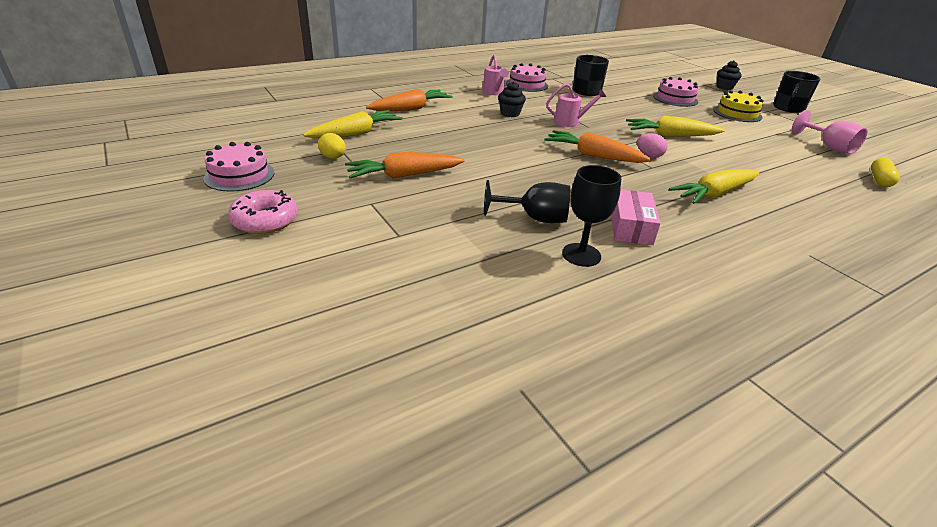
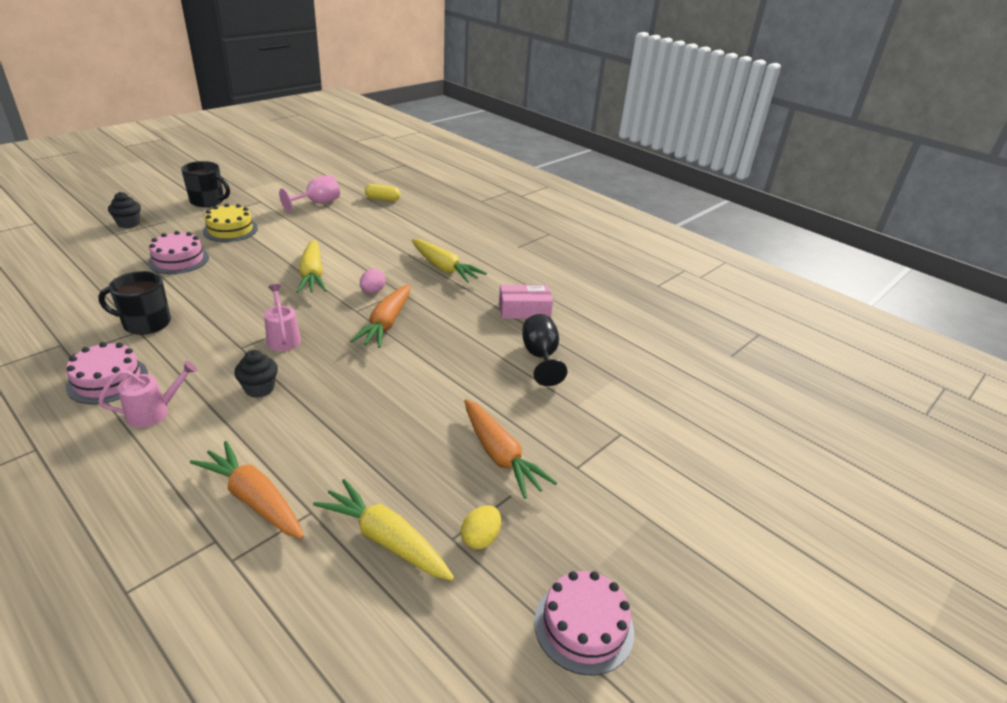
camera: 105 degrees left, 0 degrees up
(265, 220) = (663, 543): pink donut -> none
(581, 255) = (581, 334): black goblet -> none

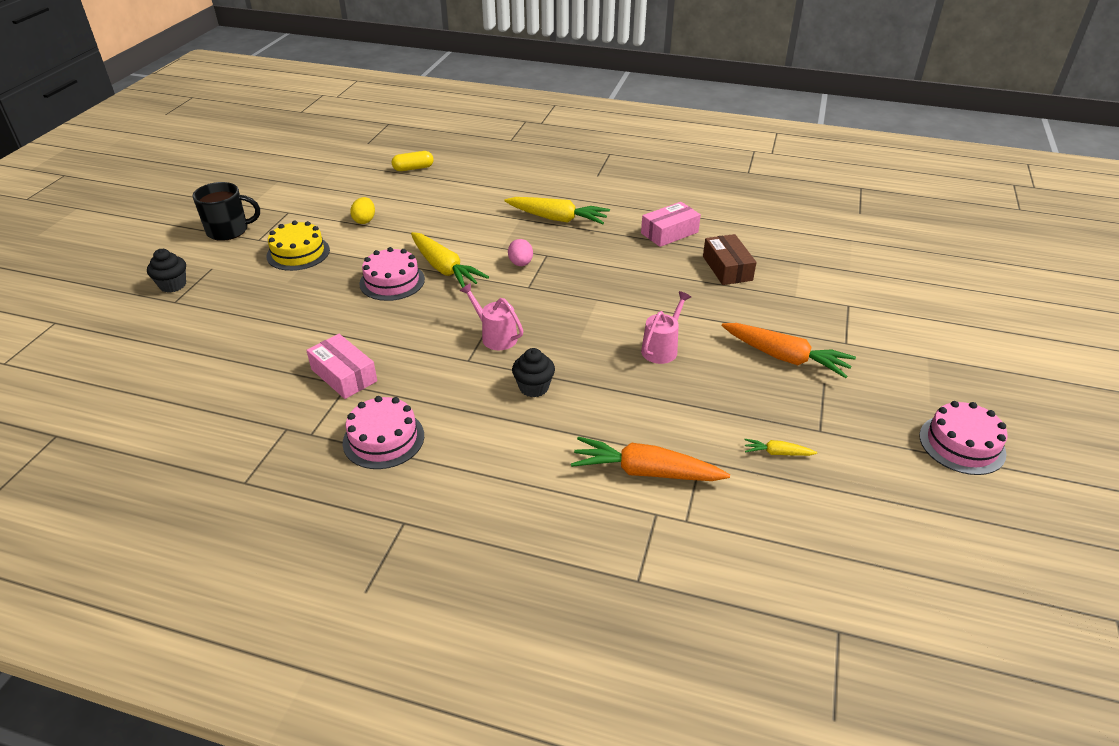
camera: 25 degrees left, 5 degrees up
(145, 323) = (344, 375): black mug -> pink box
(154, 412) = (468, 446): pink watering can -> pink watering can (662, 348)
(178, 260) = (287, 303): pink cake -> pink cake (392, 281)
(317, 203) = (352, 194): pink goblet -> none
(386, 323) = (570, 288): orange carrot -> none
(386, 540) = (777, 453): yellow carrot -> yellow carrot, size x0.47
(480, 538) = (838, 421): yellow egg -> yellow egg (364, 220)
(540, 357) = (727, 268): black goblet -> brown box

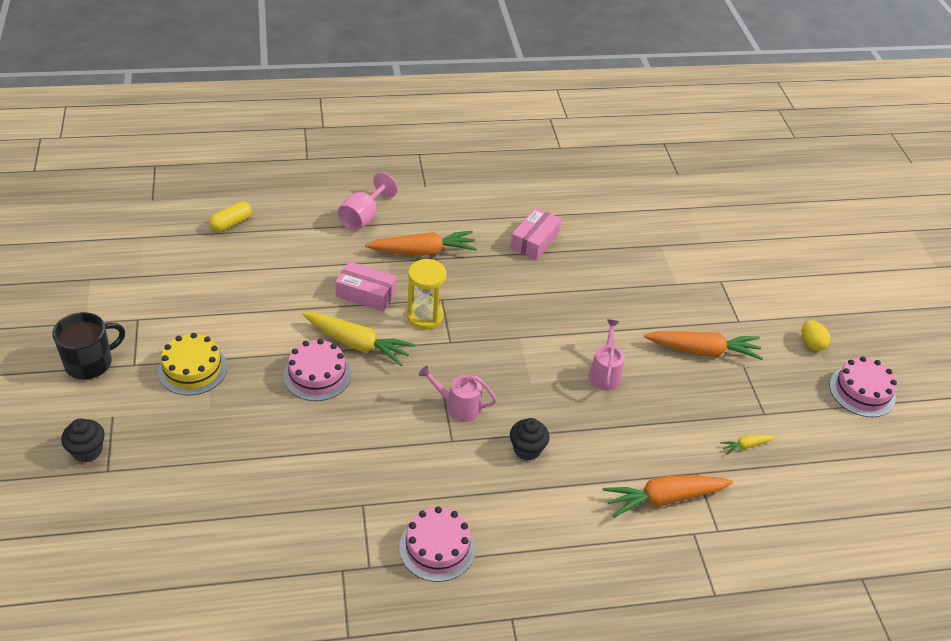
camera: 30 degrees left, 5 degrees up
(344, 375) = (352, 495): pink box -> pink box (366, 294)
(364, 220) = (231, 307): yellow egg -> yellow egg (811, 344)
(521, 263) = (425, 316): pink egg -> yellow hourglass
(524, 185) = (363, 217): none -> pink goblet
(557, 218) = (422, 251): yellow carrot -> orange carrot
(727, 268) = (606, 269): brown box -> none

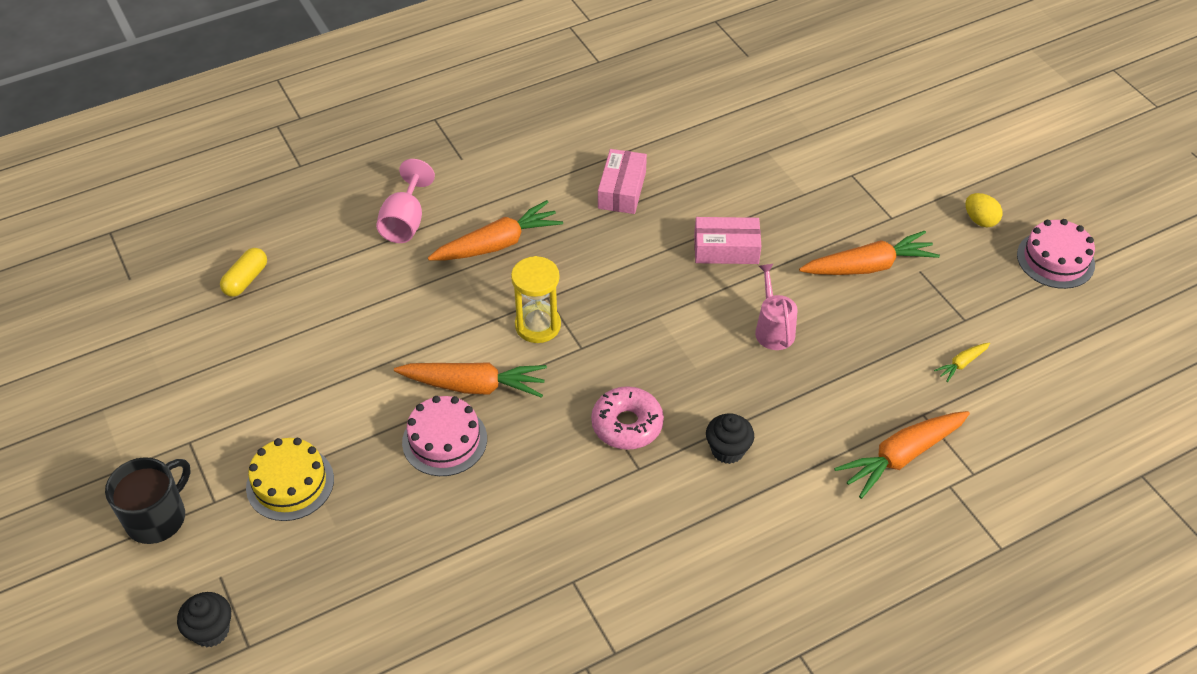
camera: 15 degrees left, 5 degrees up
(357, 344) = (473, 386): yellow carrot -> orange carrot
(366, 294) = (455, 319): pink box -> pink box (726, 249)
(437, 547) = (680, 602): pink cake -> none
(458, 407) = (627, 425): pink watering can -> pink donut

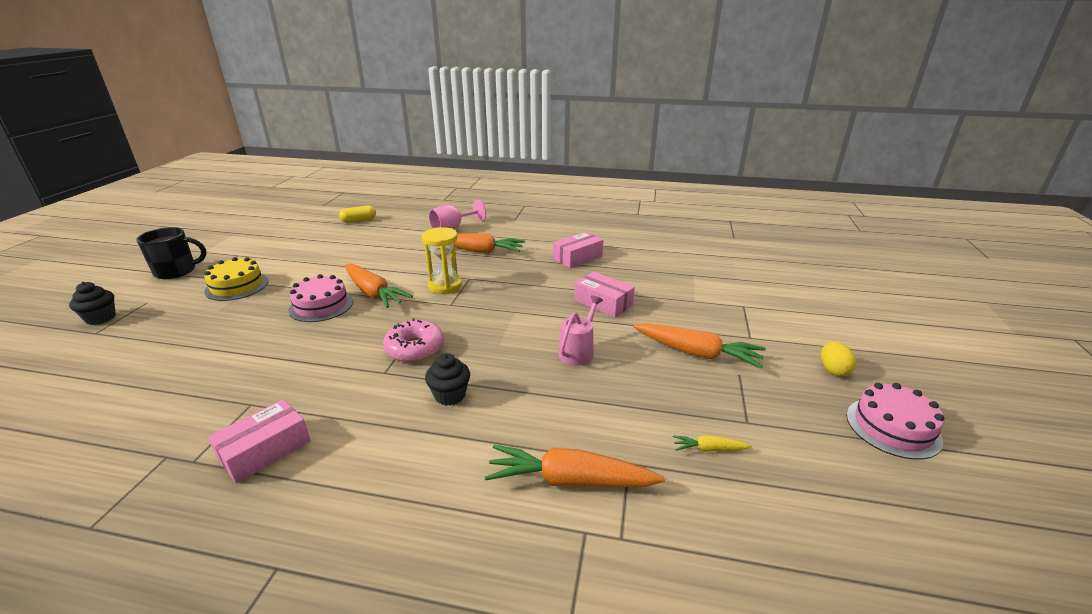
camera: 40 degrees right, 20 degrees down
(656, 602) = (265, 450): none -> pink box

